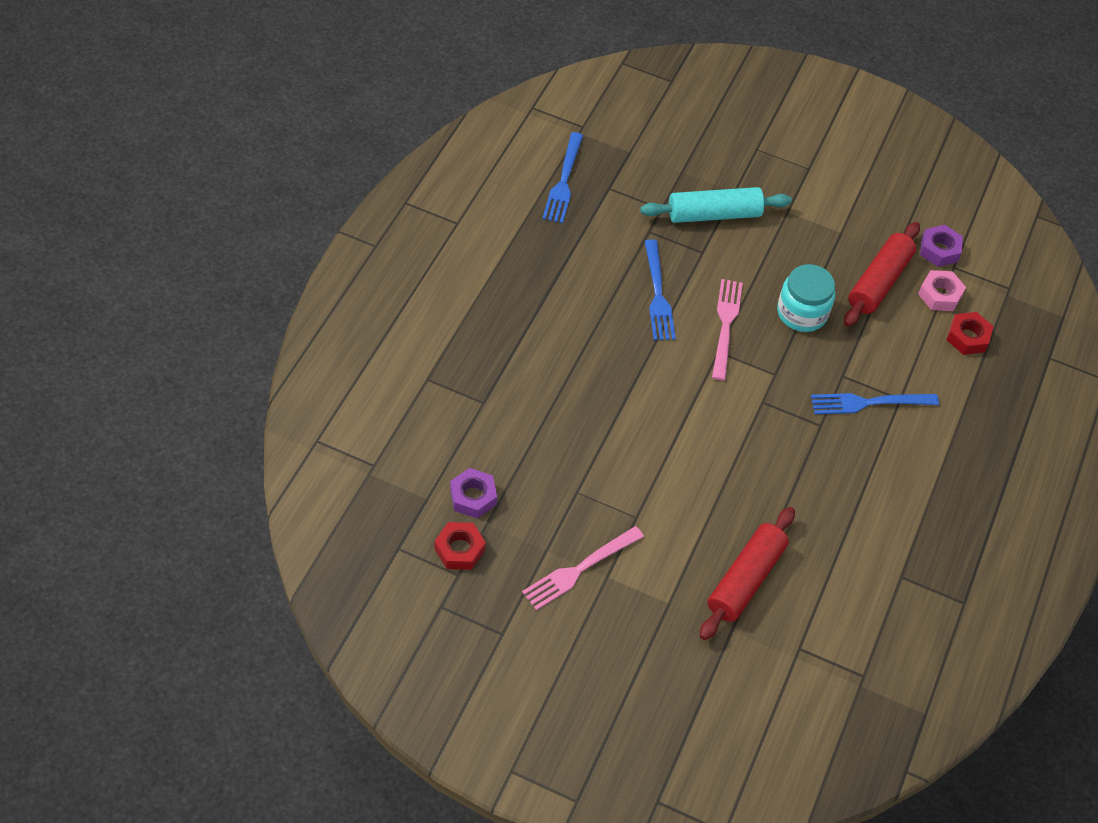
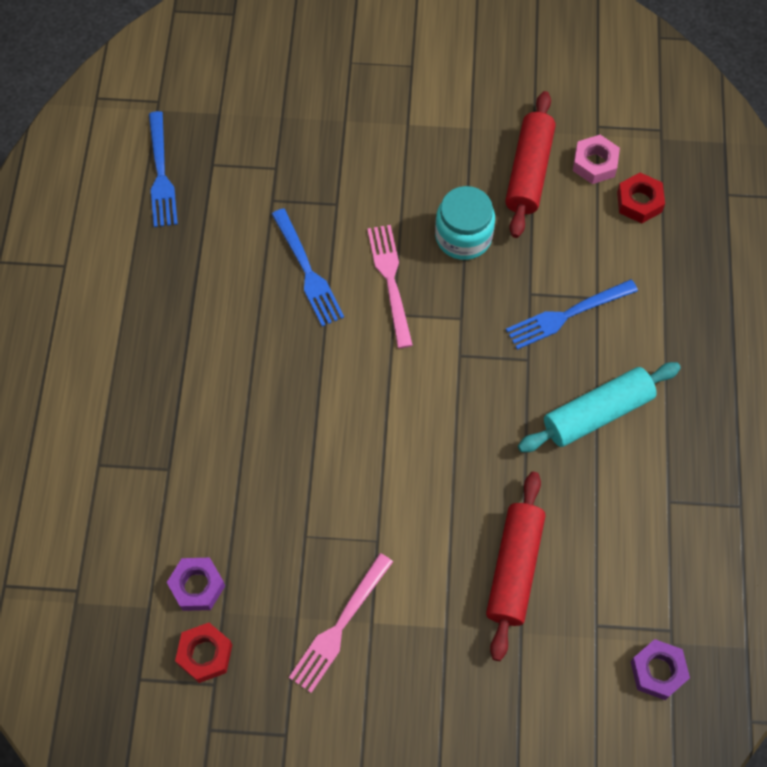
camera: 15 degrees left, 10 degrees up
(714, 214) = (333, 155): turquoise rolling pin -> turquoise rolling pin (597, 413)
(939, 250) = (576, 112): purple nut -> purple nut (658, 671)

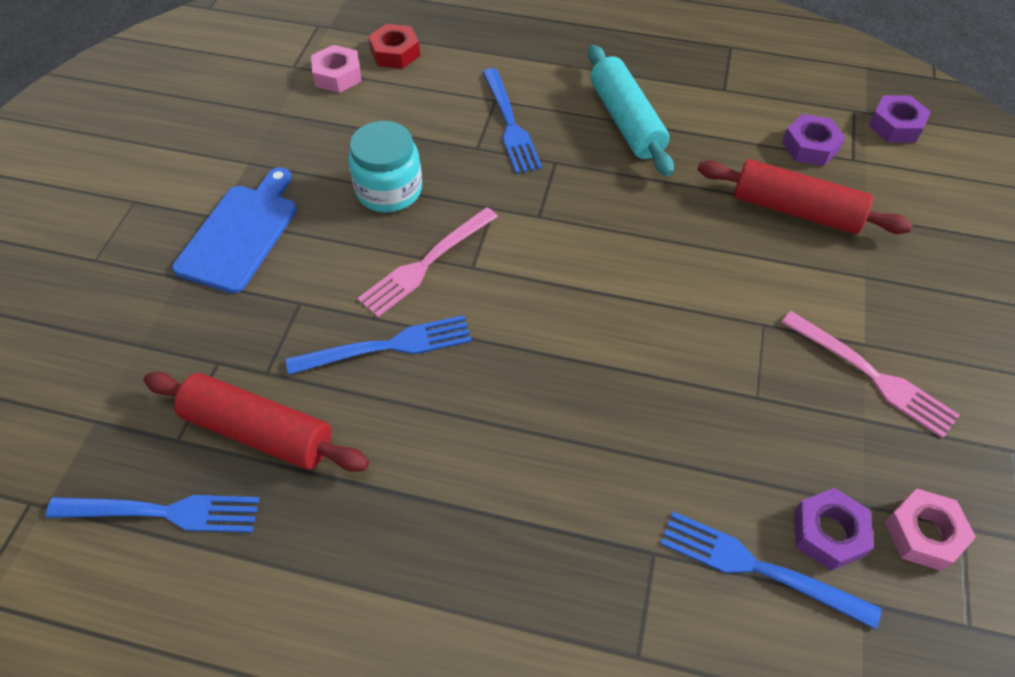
camera: 80 degrees left, 10 degrees down
(165, 537) = (757, 568): none -> blue fork
(205, 654) = (923, 533): red nut -> pink nut
(390, 280) = (426, 264): pink fork -> pink fork turned 45 degrees counterclockwise
(394, 146) = (240, 233): none -> blue cutting board
(529, 172) = (327, 125): red rolling pin -> red rolling pin (259, 431)
(604, 584) = (810, 146): none -> purple nut

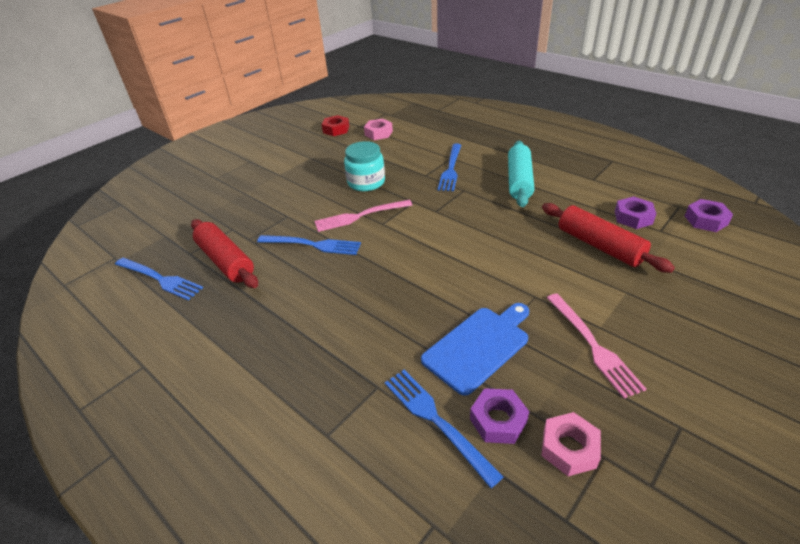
camera: 30 degrees right, 15 degrees down
(240, 233) = (284, 183): blue cutting board -> blue cutting board (479, 346)
(395, 53) = (414, 130): red nut -> red nut (336, 129)

